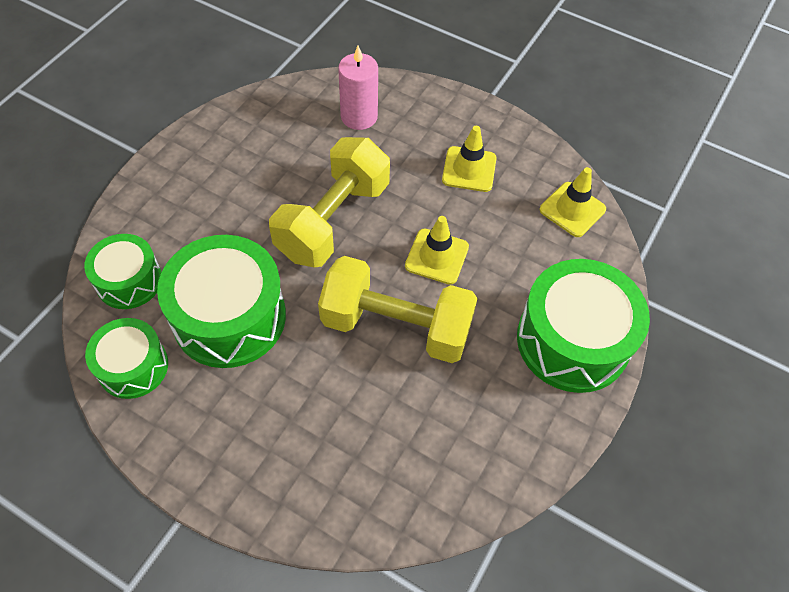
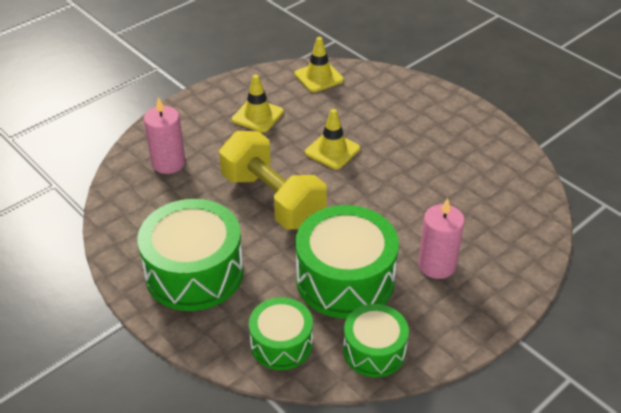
camera: 70 degrees left, 15 degrees down
(274, 406) = (437, 265): none -> pink candle
(396, 326) = (387, 185): yellow dumbbell -> none
(572, 340) = (425, 105): green drum -> green drum (194, 272)

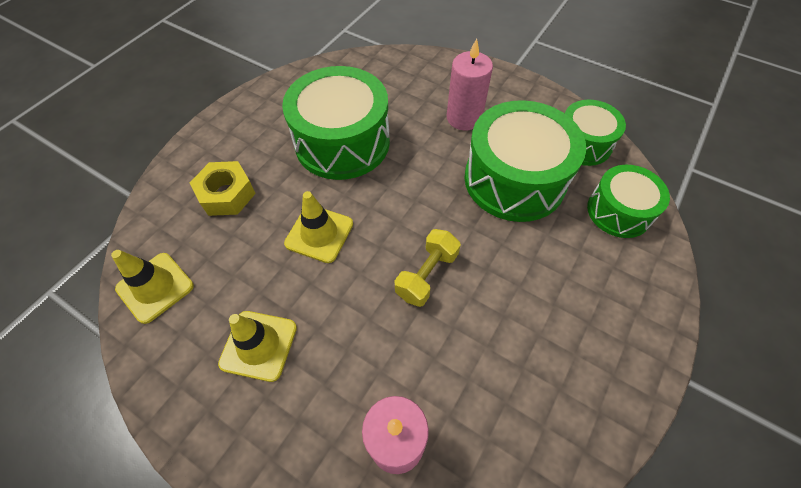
camera: 105 degrees left, 15 degrees up
(194, 272) = (578, 323): green drum -> green drum (342, 142)
(272, 200) = (427, 275): yellow dumbbell -> yellow dumbbell, size x0.51
(387, 109) = (227, 194): none -> yellow nut

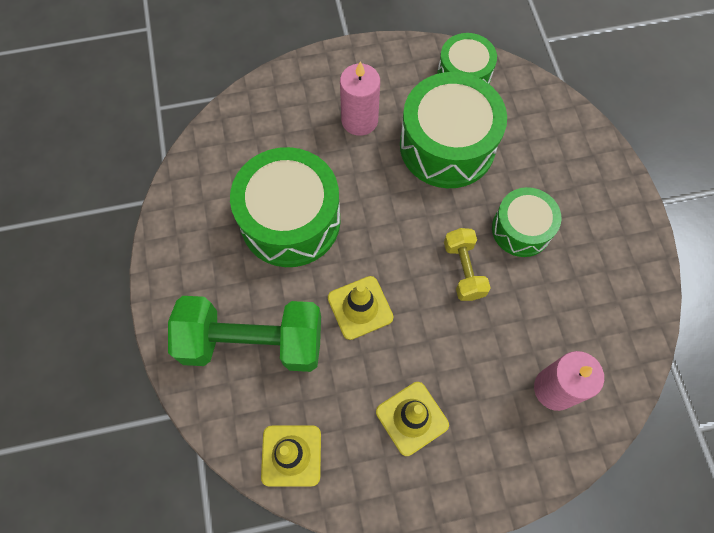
camera: 45 degrees left, 10 degrees up
(227, 194) = (252, 342): yellow nut -> green dumbbell
(619, 211) = (533, 114): green drum -> green drum (521, 229)

